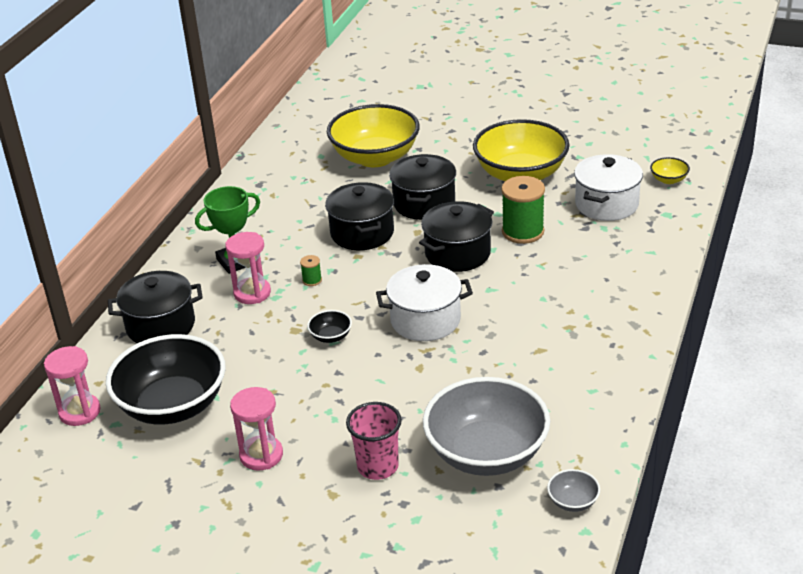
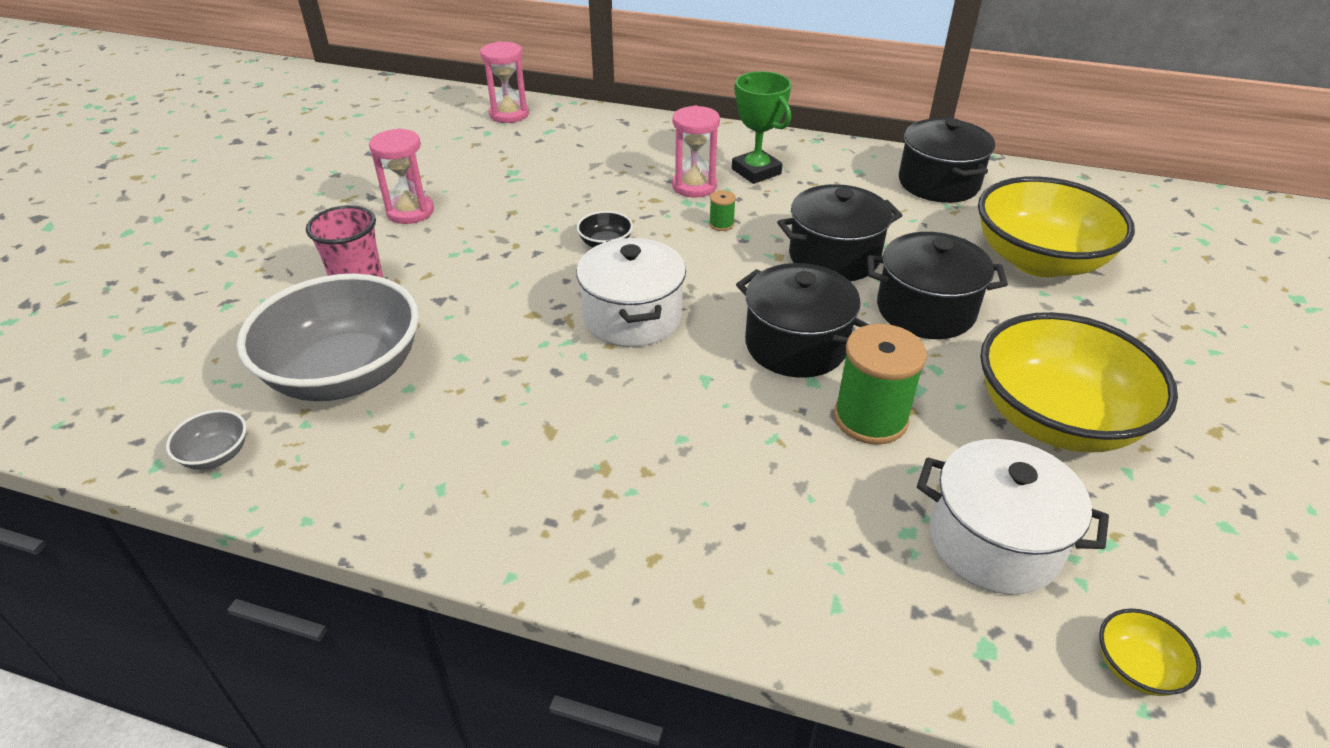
camera: 85 degrees right, 5 degrees up
(160, 326) = (636, 139): black pot -> black pot (938, 183)
(172, 405) = (505, 157): black bowl -> none

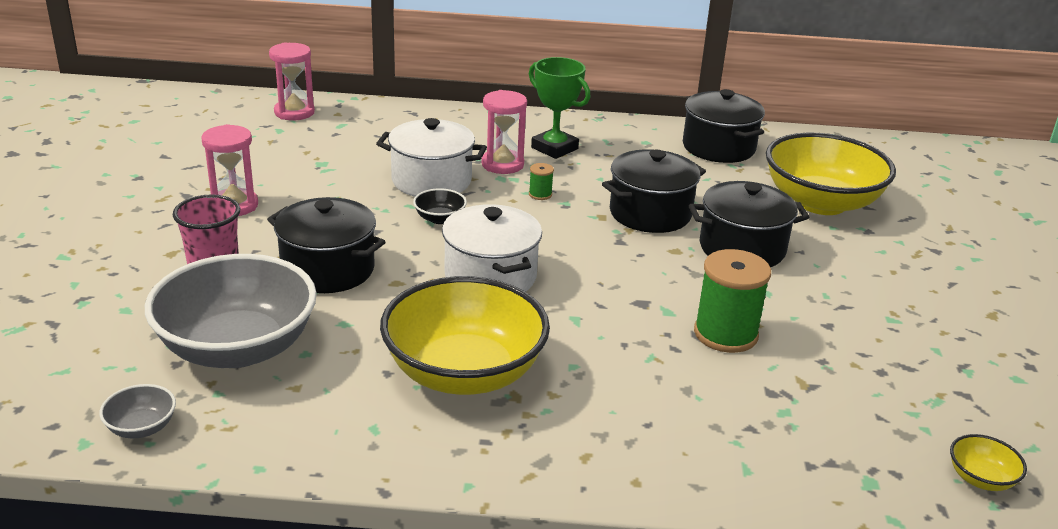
camera: 15 degrees left, 10 degrees down
(796, 345) = (643, 285): black pot -> black pot (328, 269)
(994, 542) = (852, 410): white pot -> white pot (431, 181)
(1055, 419) = (871, 319): yellow bowl -> yellow bowl (464, 373)

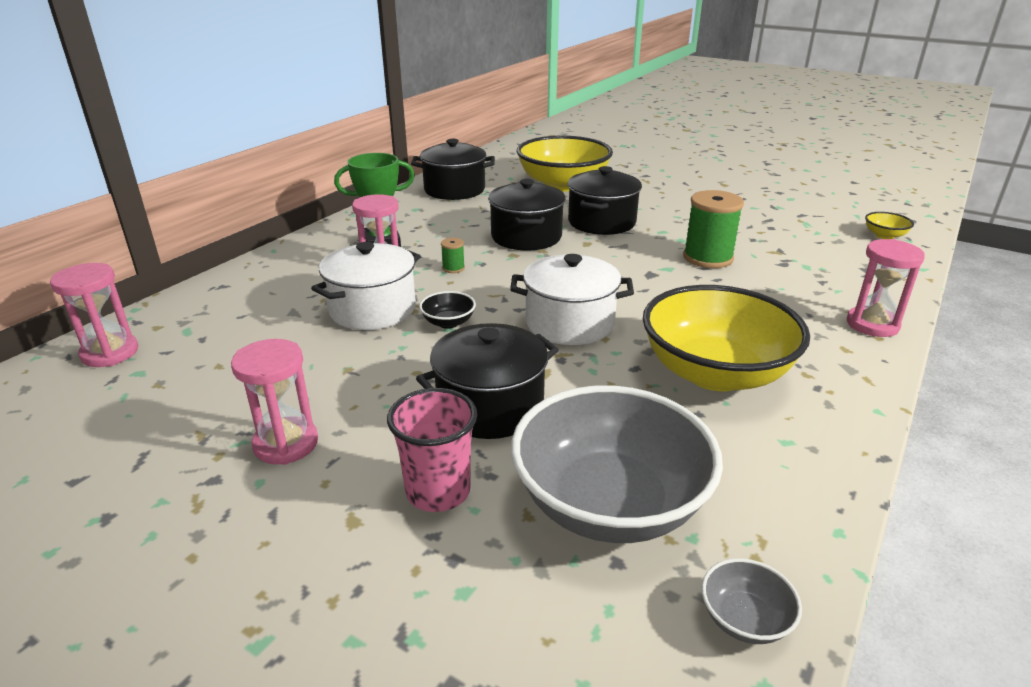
camera: 60 degrees left, 0 degrees up
(665, 475) = (872, 324): none -> pink hourglass

